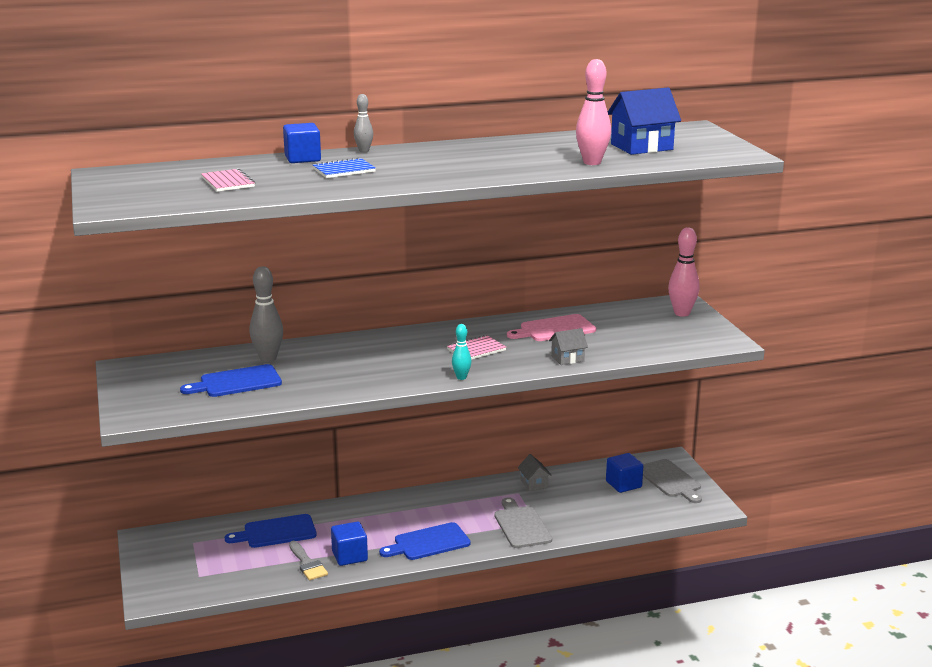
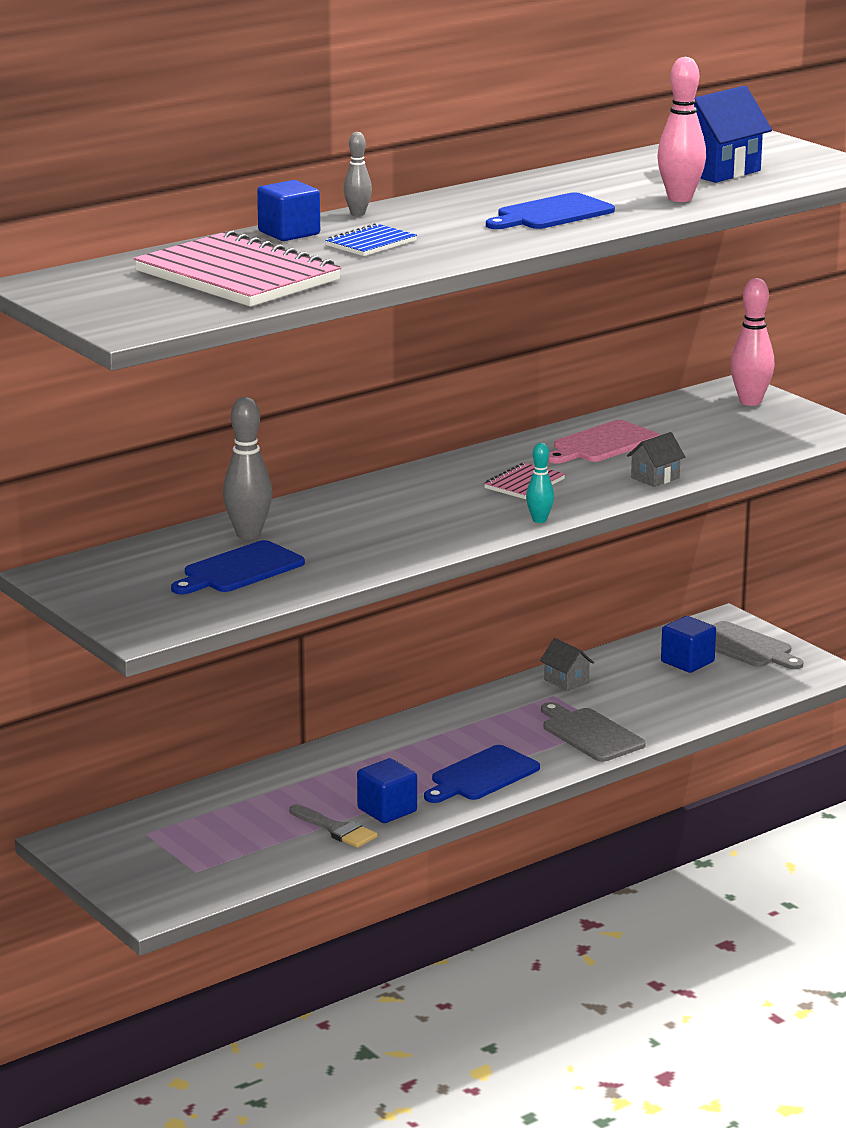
camera: 20 degrees left, 0 degrees up
(228, 182) = (238, 276): pink notebook -> pink notebook, size x2.19
(276, 532) = (255, 800): blue cutting board -> blue cutting board (551, 214)

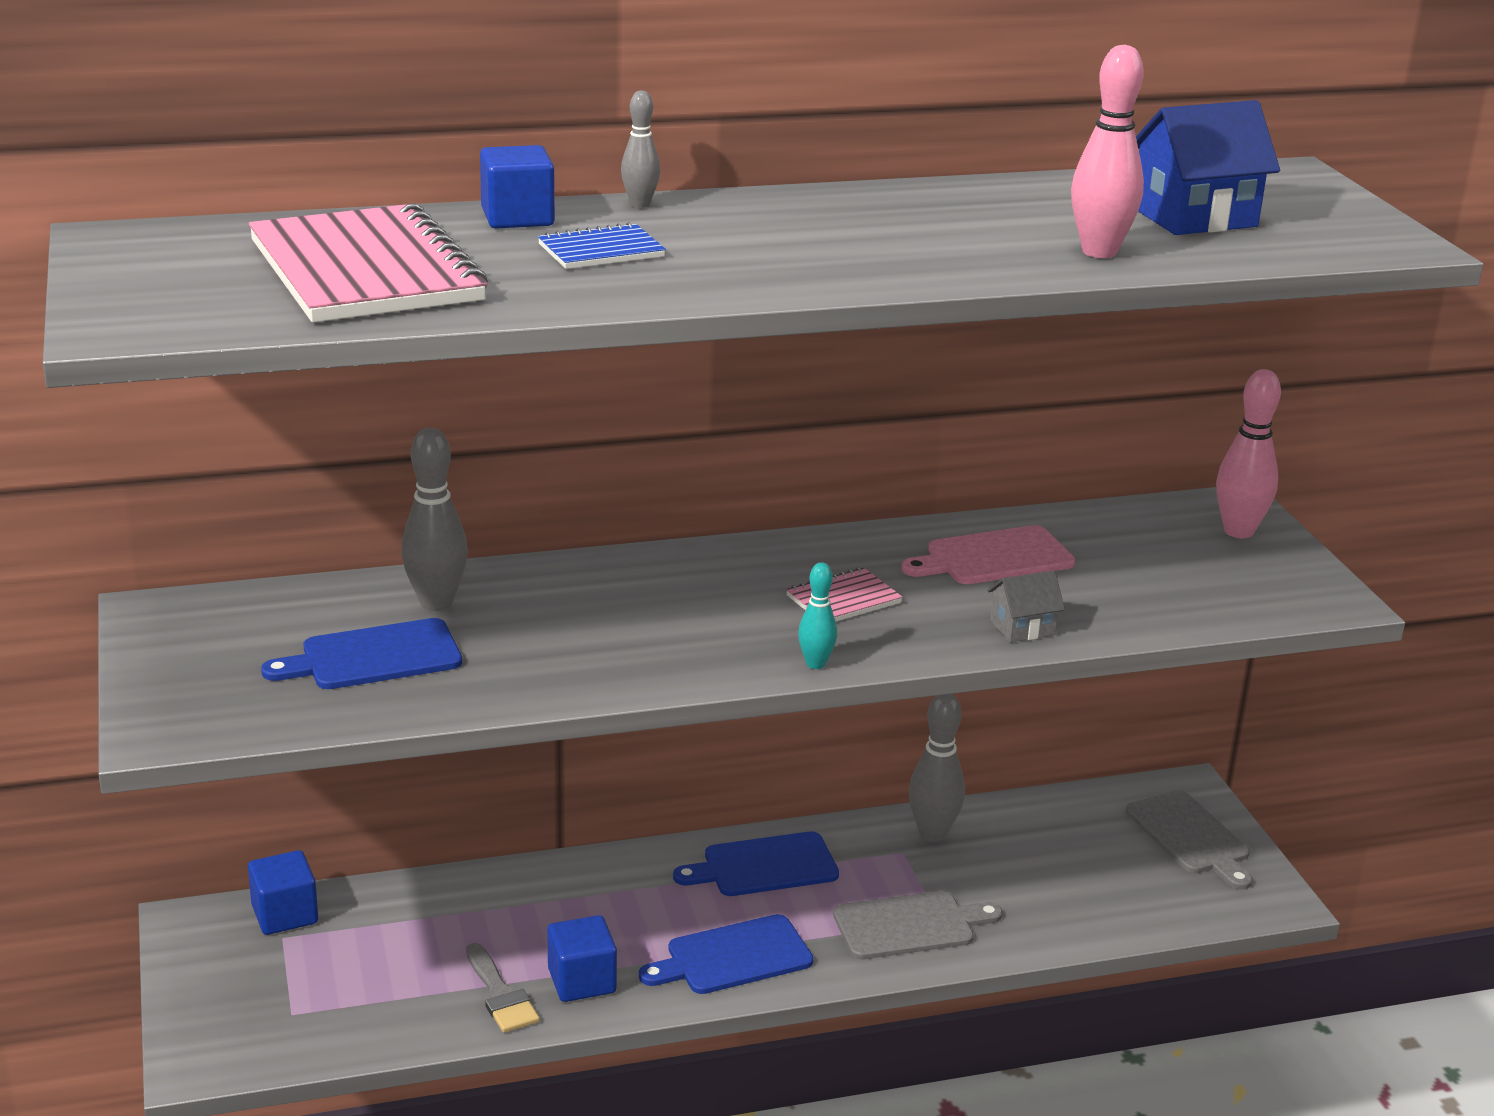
camera: 20 degrees right, 5 degrees up
(551, 214) = (894, 246): blue cutting board -> blue cutting board (764, 866)
(566, 681) = (932, 834): grey house -> grey bowling pin
(590, 734) = (910, 925): grey cutting board -> grey cutting board turned 90 degrees clockwise
(687, 662) = (1102, 842): blue cube -> blue cube (285, 914)

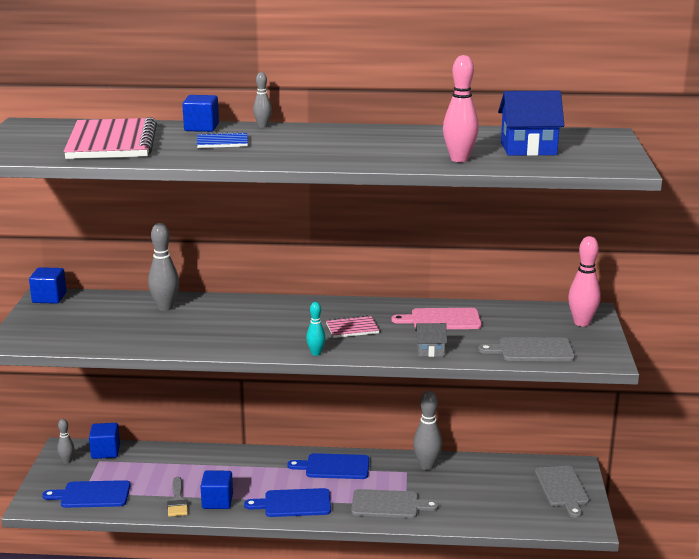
camera: 20 degrees right, 5 degrees down
(165, 613) = (49, 298): none -> blue cube
(214, 950) = (67, 461): none -> grey bowling pin
(373, 657) = (121, 325): blue cutting board -> blue cutting board (92, 495)
(1196, 600) = (532, 350): none -> grey cutting board

